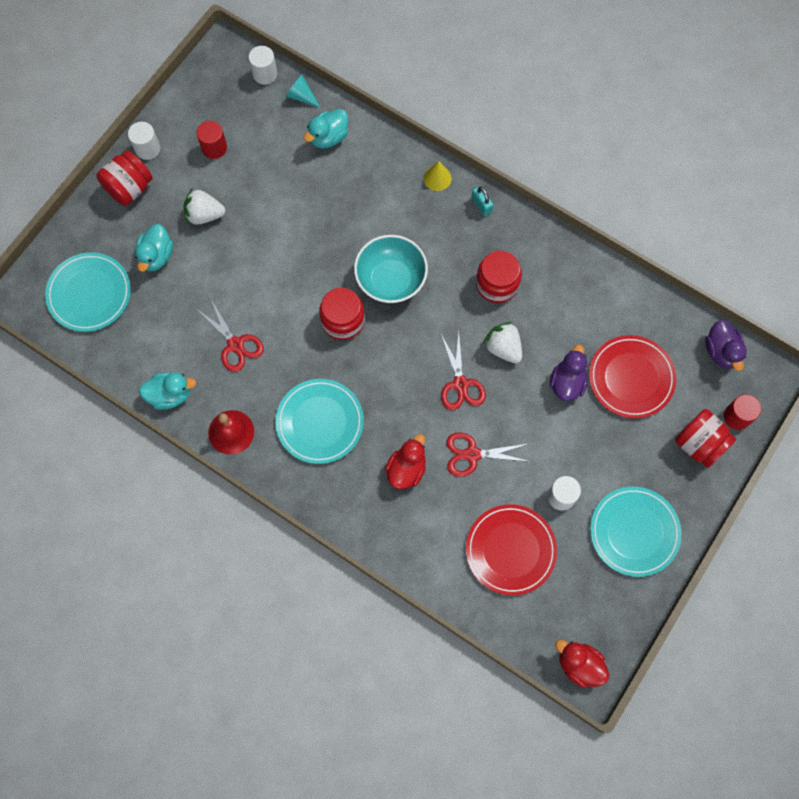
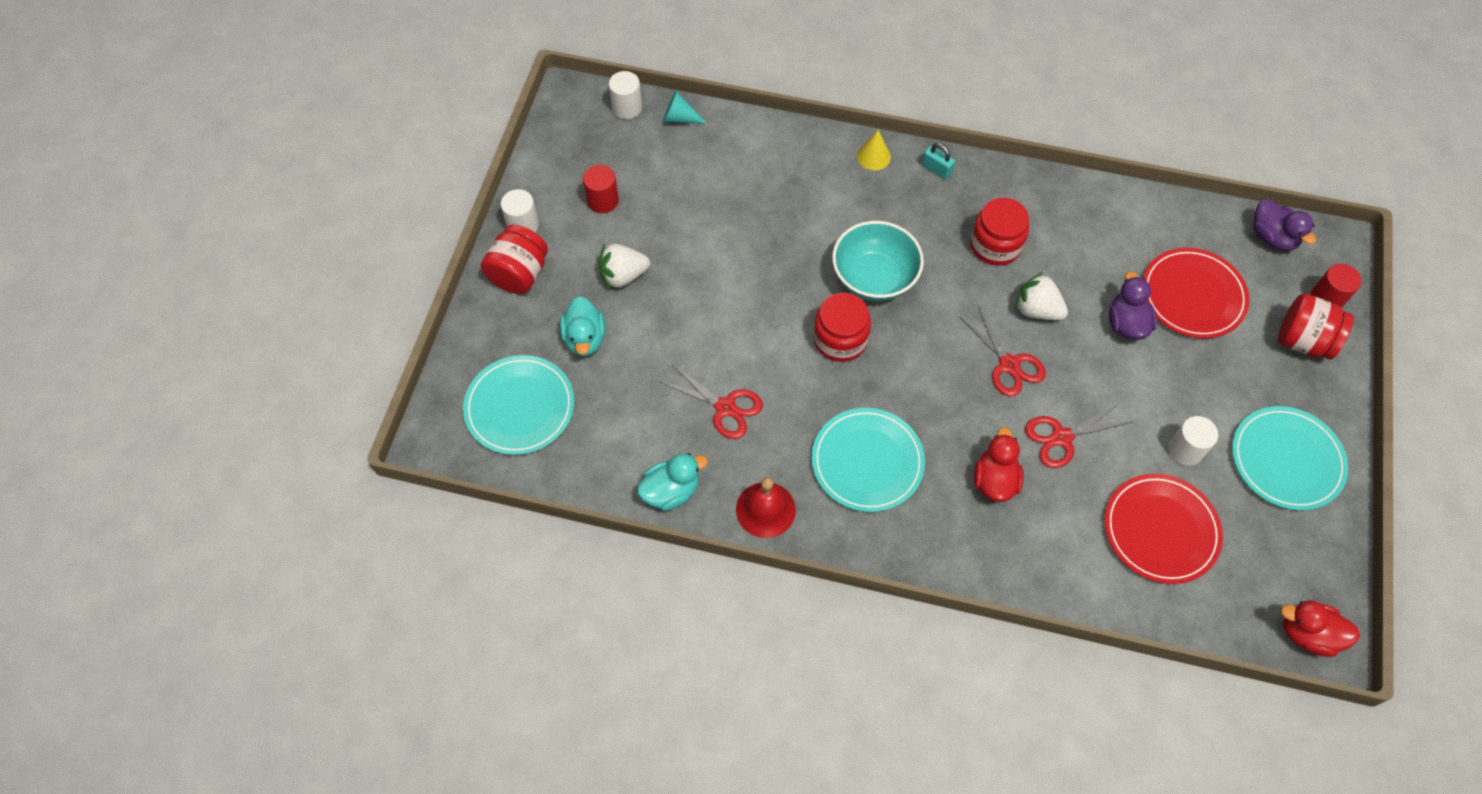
camera: 20 degrees left, 10 degrees down
(328, 137) = (731, 151): turquoise duck -> none

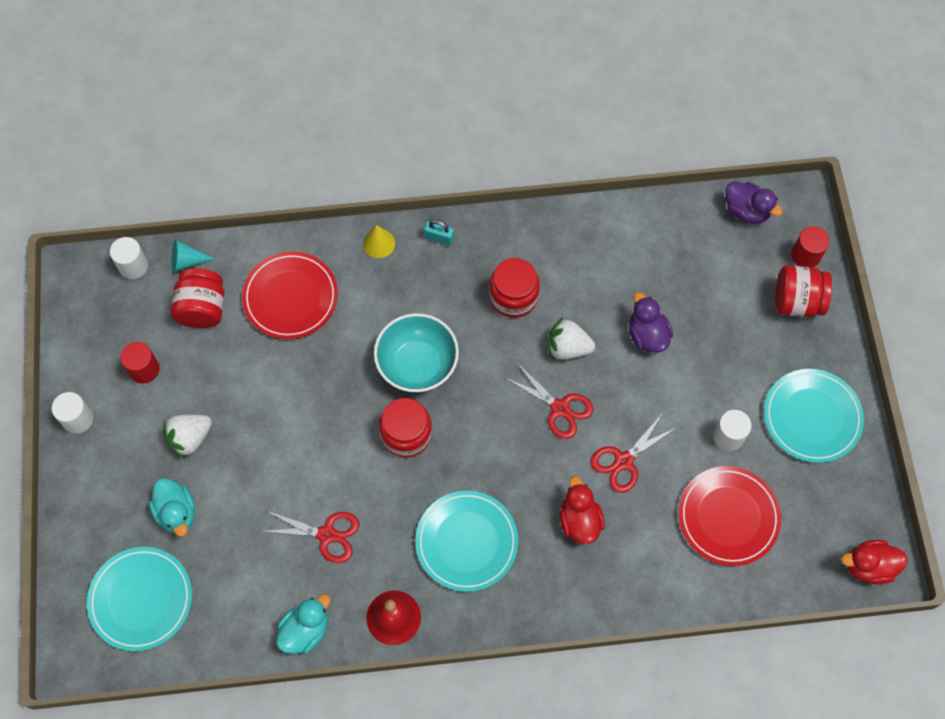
camera: 20 degrees left, 5 degrees up
(519, 274) = (92, 469): red jar -> red jar (203, 308)
(1192, 296) = (695, 290): red plate -> red plate (290, 297)

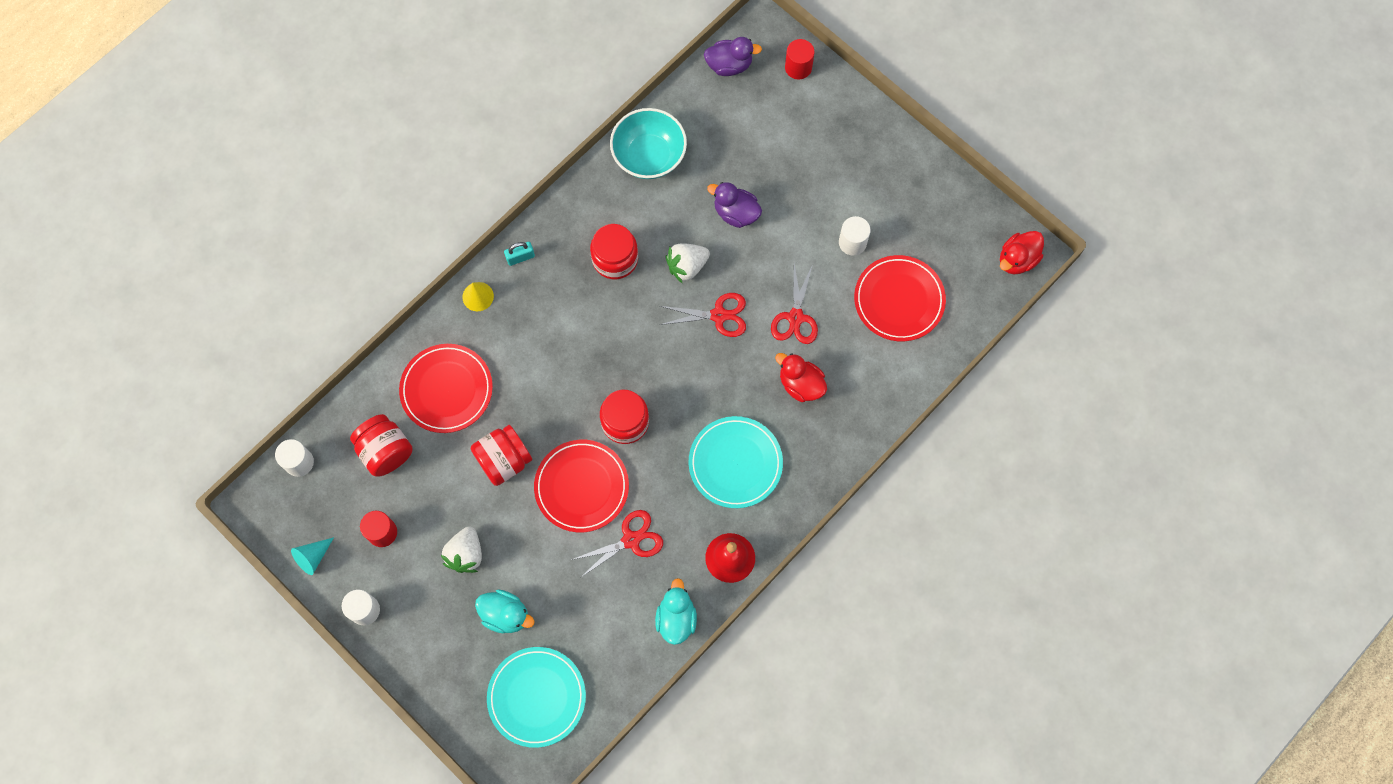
camera: 40 degrees left, 5 degrees up
(186, 261) = (339, 425): turquoise cone -> turquoise cone (313, 557)
(326, 459) = (582, 487): none -> red plate
(417, 364) = (588, 365): turquoise bowl -> turquoise bowl (649, 156)
(797, 301) = (820, 107): red jar -> red jar (504, 460)
(812, 417) = (897, 184): turquoise plate -> none

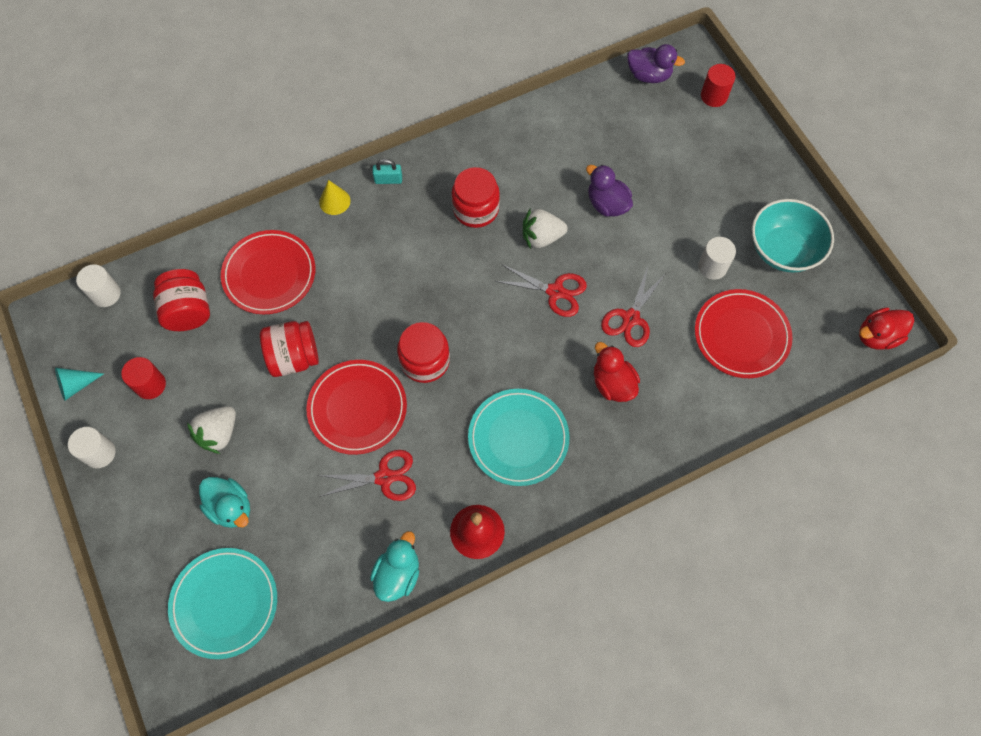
camera: 20 degrees right, 5 degrees down
(649, 156) = (543, 130): turquoise bowl -> turquoise bowl (783, 250)

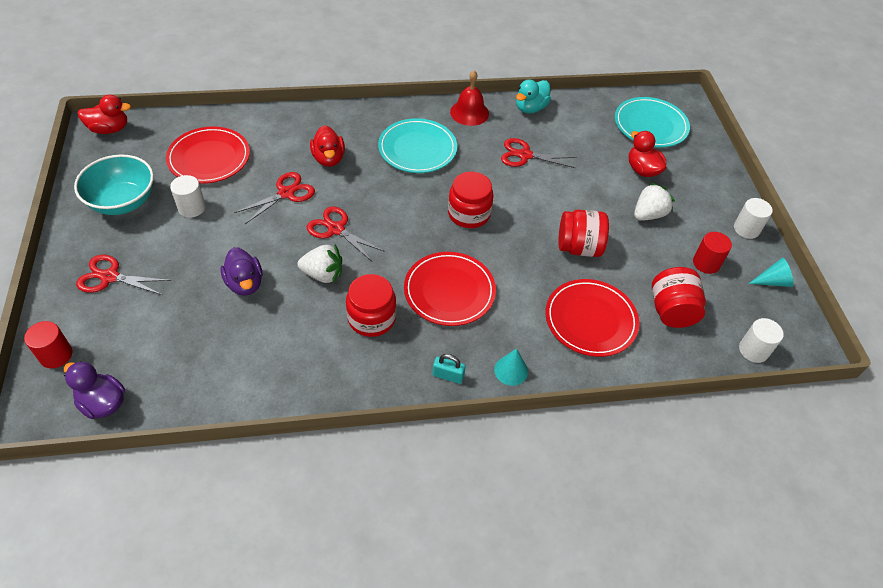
camera: 165 degrees left, 15 degrees down
(231, 507) = (642, 170): turquoise duck -> red duck
(334, 201) = (511, 370): yellow cone -> turquoise cone
(357, 408) = (533, 199): red plate -> red plate (449, 291)
(728, 171) = (110, 277): none -> red scissors

